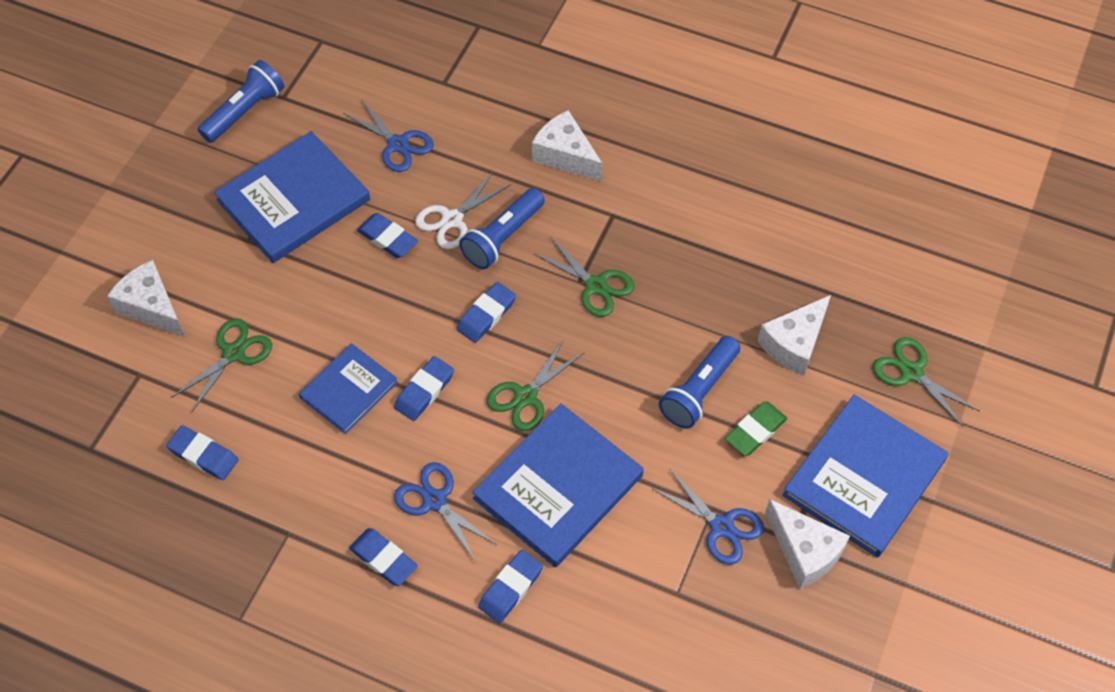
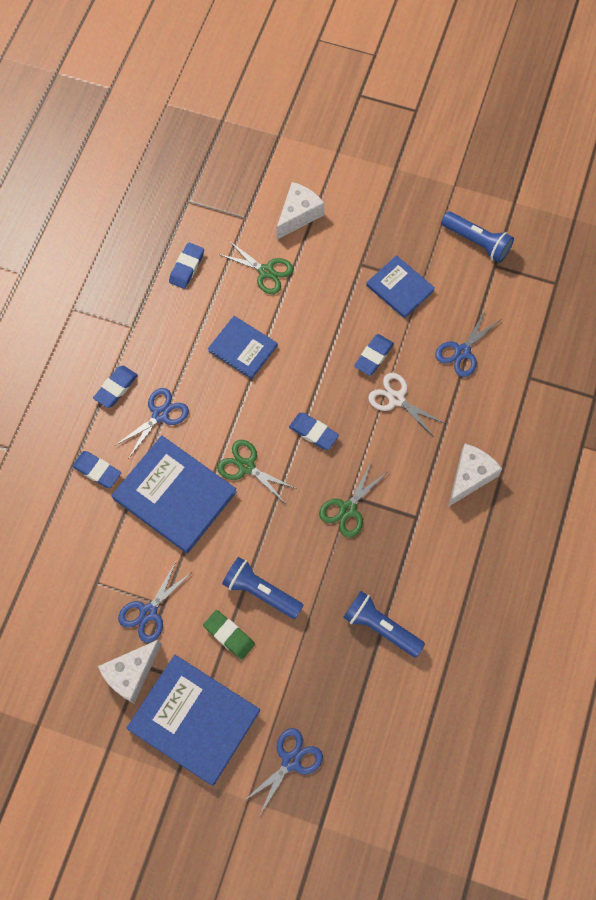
camera: 85 degrees right, 10 degrees up
(293, 200) = (400, 288): blue book -> blue book, size x0.59
(424, 391) = (246, 397): blue eraser -> none
(502, 237) = (384, 437): blue flashlight -> blue flashlight (381, 627)
(794, 343) = (309, 664): white cheese -> none
(911, 372) = (291, 761): green scissors -> blue scissors

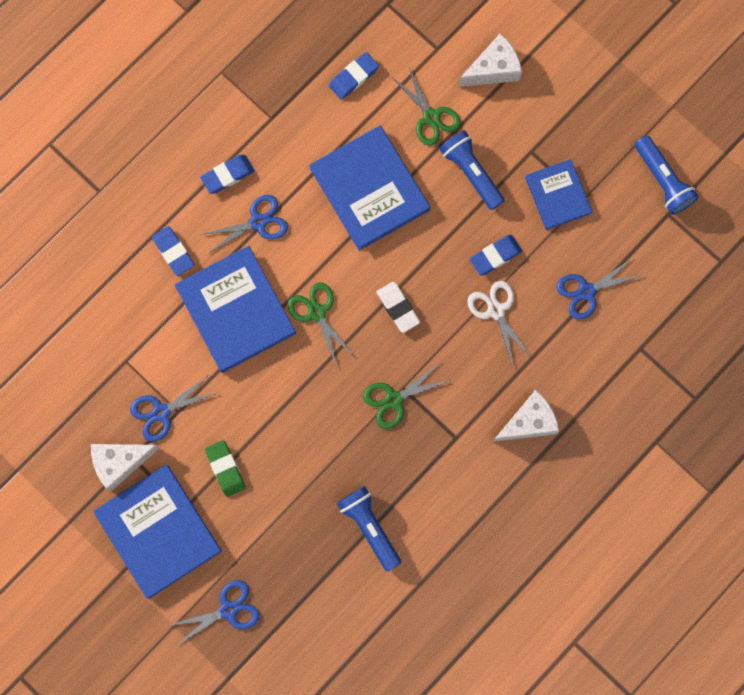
camera: 25 degrees right, 10 degrees up
(242, 348) = (369, 189): blue book -> blue book, size x1.69
(261, 591) = (274, 441): blue flashlight -> blue flashlight (471, 172)
(313, 432) = (398, 308): blue eraser -> white eraser

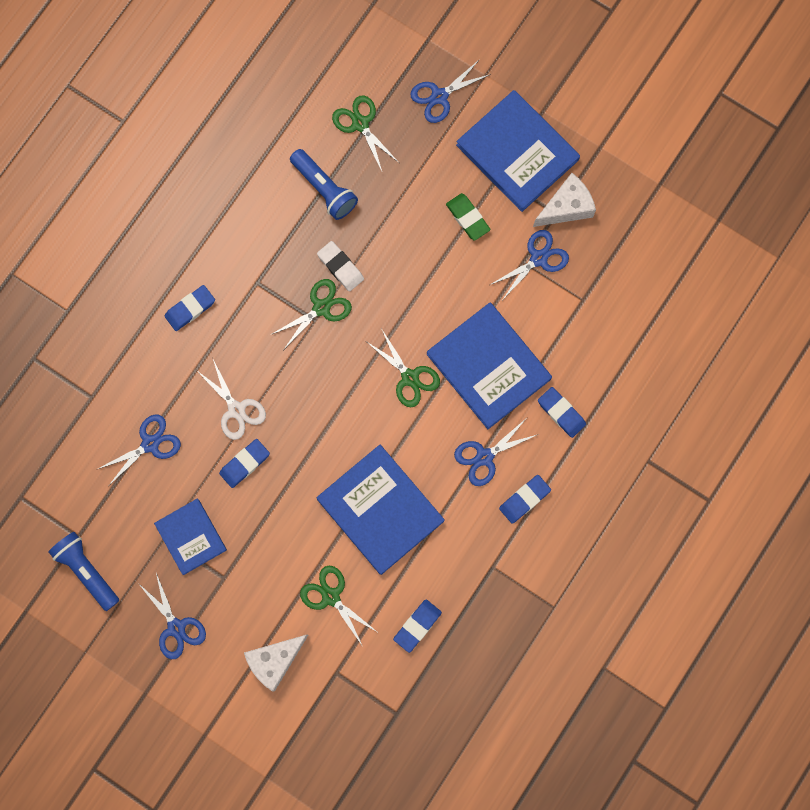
camera: 170 degrees right, 0 degrees up
(319, 593) = (360, 124): none -> green scissors
(398, 308) = (332, 396): white eraser -> white eraser (340, 267)
(471, 172) = (281, 545): blue flashlight -> none
(528, 422) = (190, 309): white cheese -> blue eraser
(583, 114) = (176, 627): none -> blue scissors

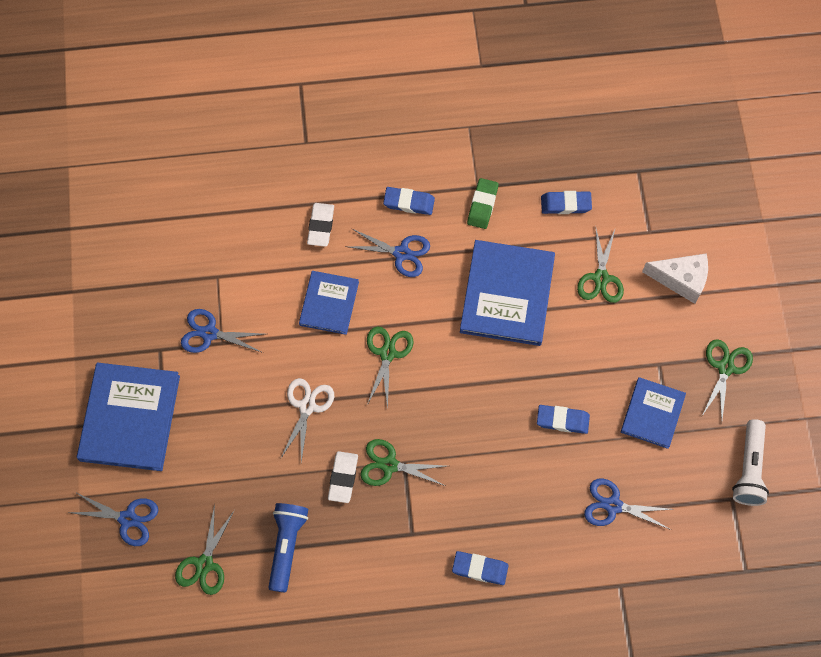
camera: 130 degrees left, 10 degrees down
(87, 570) = (749, 469): blue flashlight -> white flashlight
(176, 627) = (725, 367): blue scissors -> green scissors
(236, 410) = (527, 462): white scissors -> white scissors (307, 406)
(467, 218) = (219, 412): green eraser -> green eraser (482, 205)
(488, 366) = (329, 303): blue book -> blue book, size x0.59
(561, 413) = (321, 226): blue eraser -> white eraser
(566, 207) = (148, 345): white cheese -> none

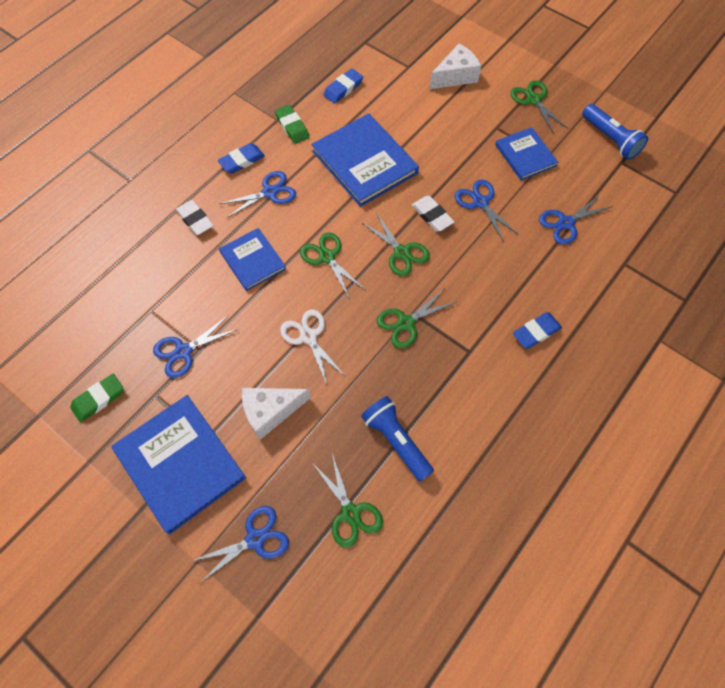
camera: 45 degrees left, 5 degrees down
(121, 316) = (98, 399): none -> green eraser
(223, 439) = (270, 412): none -> white cheese
(343, 478) = (384, 359): white eraser -> white eraser (432, 216)
(562, 420) = (480, 202): blue eraser -> blue scissors
(601, 278) = (410, 110): green scissors -> green scissors (401, 252)
(749, 469) = (610, 139): white flashlight -> blue flashlight

